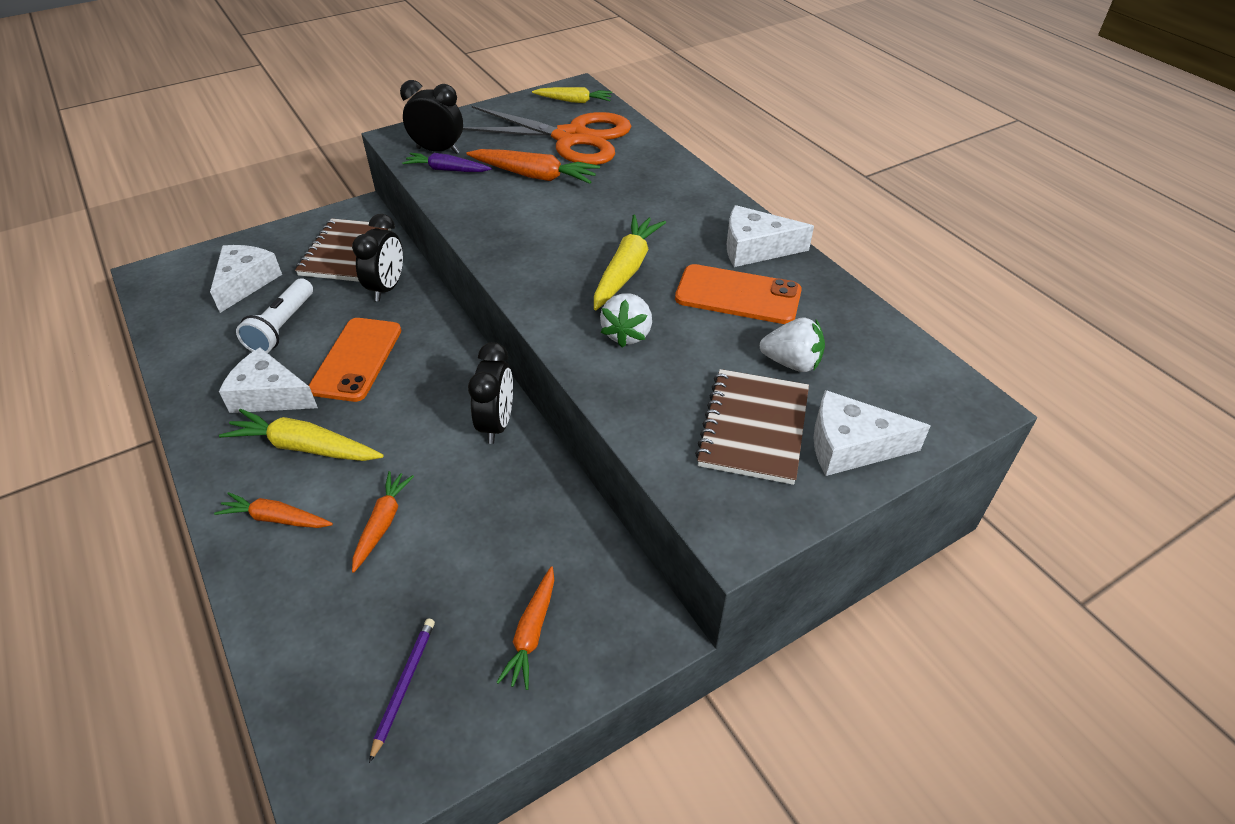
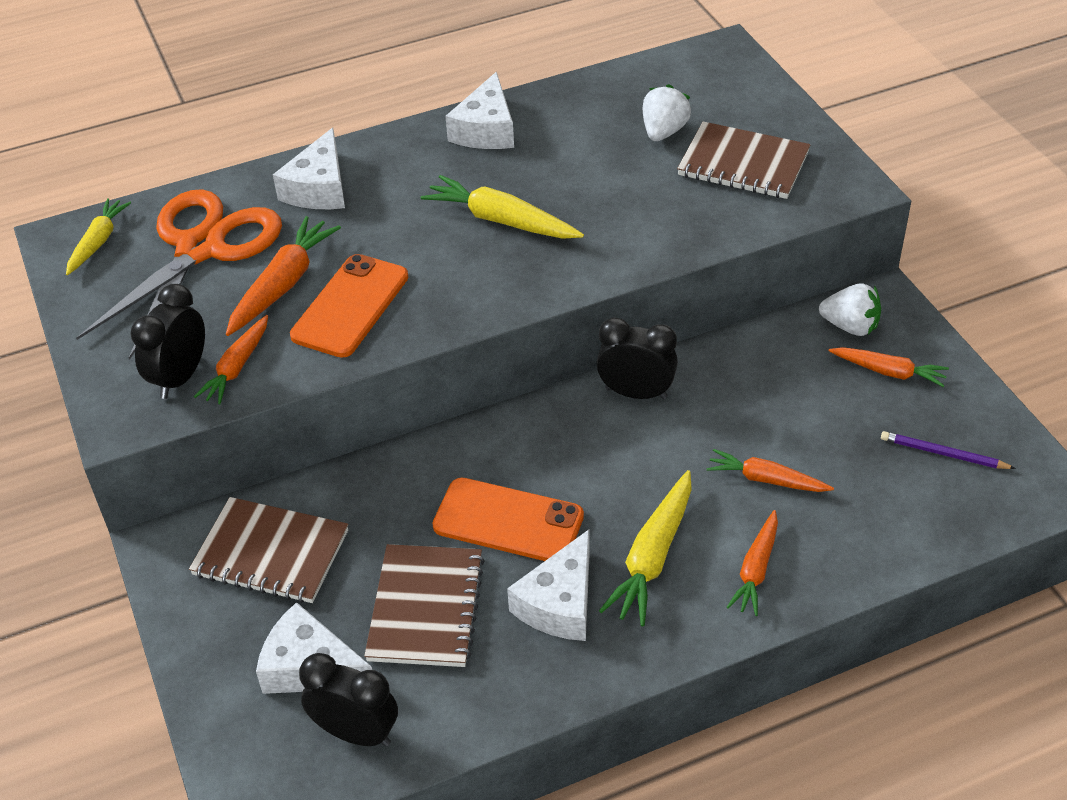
camera: 80 degrees left, 0 degrees up
(282, 327) = (426, 608): white flashlight -> brown notebook
(387, 288) = (369, 501): black clock -> black clock (356, 733)
(447, 170) = (237, 367): purple carrot -> orange carrot
(627, 334) = (608, 227): white strawberry -> white strawberry (850, 326)
(738, 295) = (561, 150): orange phone -> orange phone (350, 306)
(851, 446) = (767, 116): white cheese -> white cheese (319, 188)

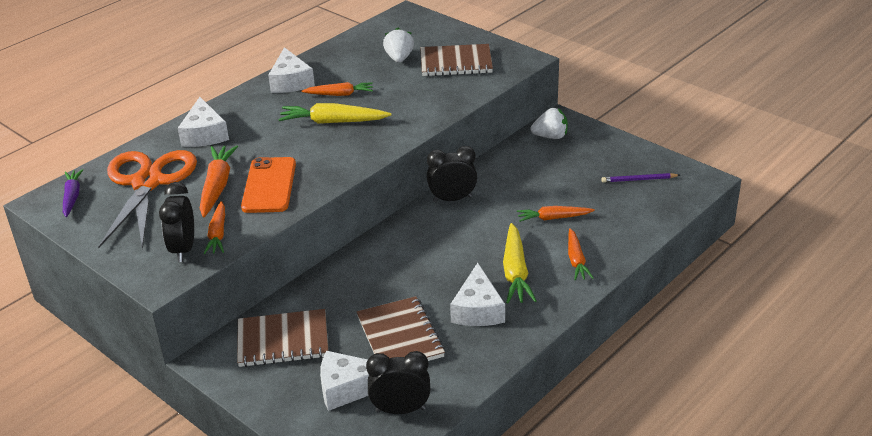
camera: 25 degrees left, 10 degrees down
(98, 242) = (72, 197): yellow carrot -> purple carrot
(508, 521) = (420, 280): orange phone -> none
(888, 372) = (585, 151): orange carrot -> orange carrot (339, 94)

